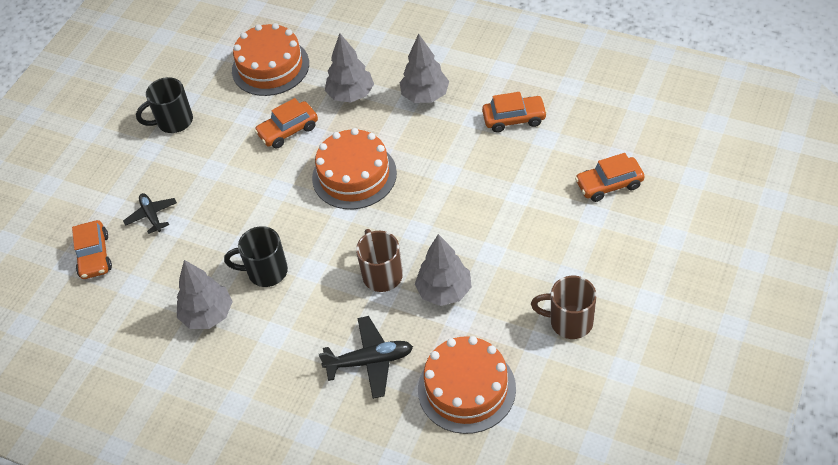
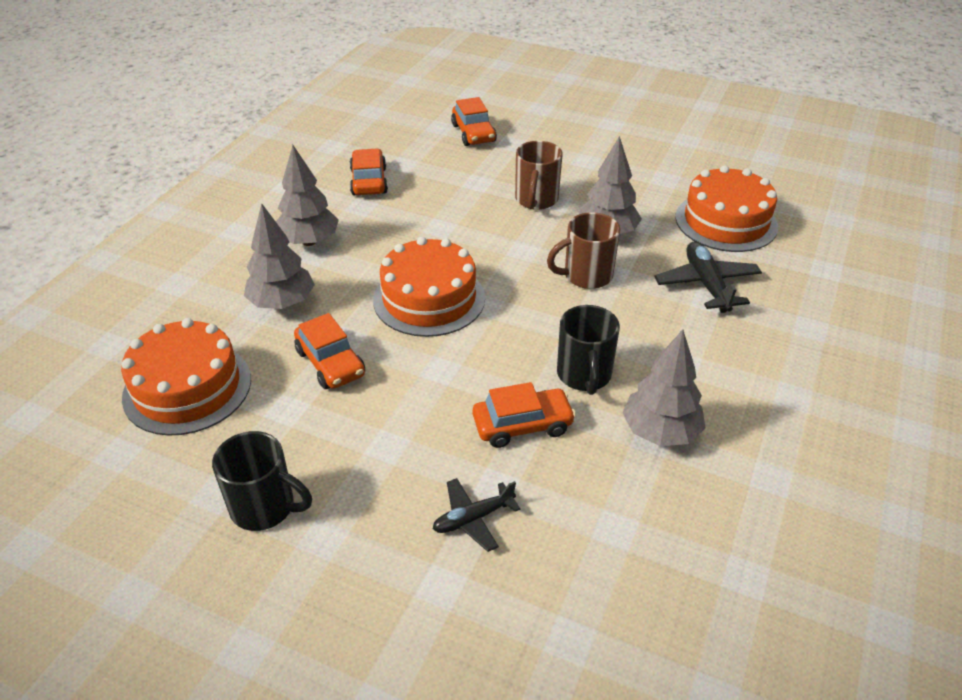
camera: 95 degrees left, 10 degrees down
(94, 256) = (554, 596): orange car -> orange car (522, 425)
(173, 122) = (265, 507): black mug -> black mug turned 45 degrees counterclockwise
(569, 322) = (638, 162): brown mug -> brown mug (536, 200)

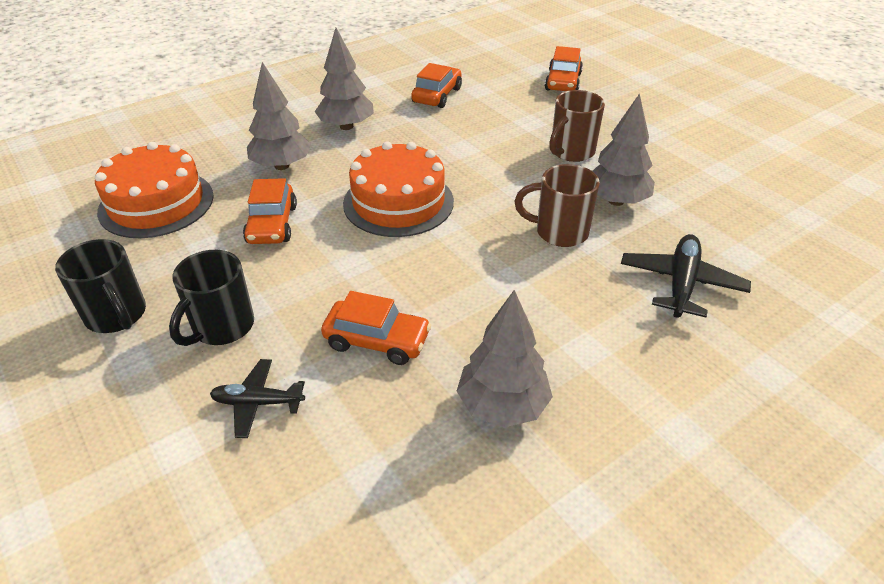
camera: 30 degrees right, 0 degrees up
(584, 376) = (475, 320): black mug -> black mug (221, 327)
(726, 221) = (757, 231): orange cake -> none

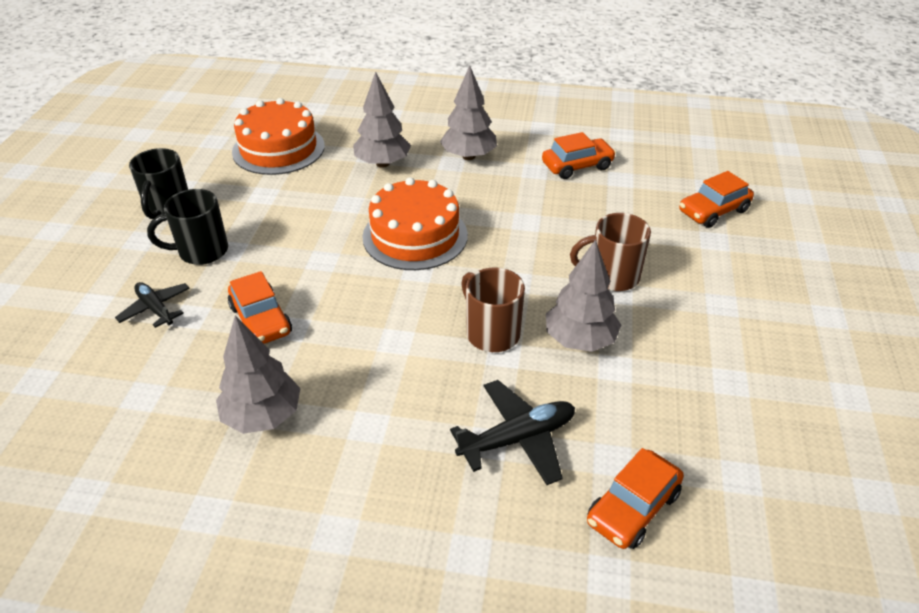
camera: 45 degrees right, 0 degrees up
(272, 224) = (317, 202): orange car -> orange car (633, 508)

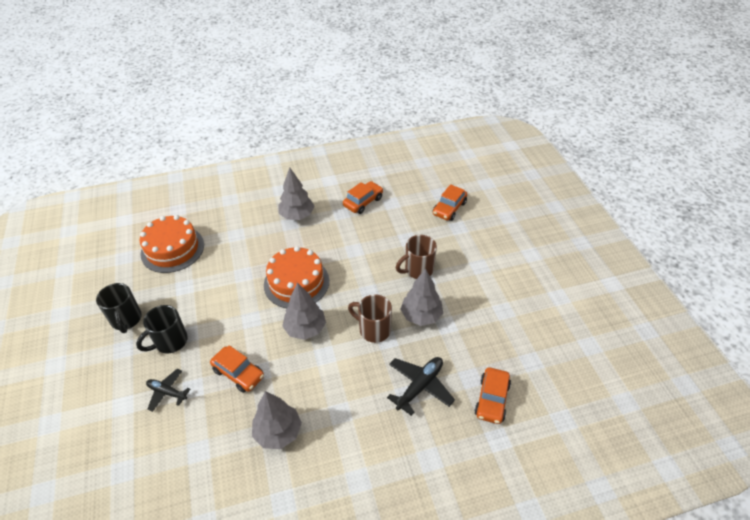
camera: 25 degrees left, 5 degrees up
(382, 163) = (247, 238): grey tree -> grey tree (305, 329)

